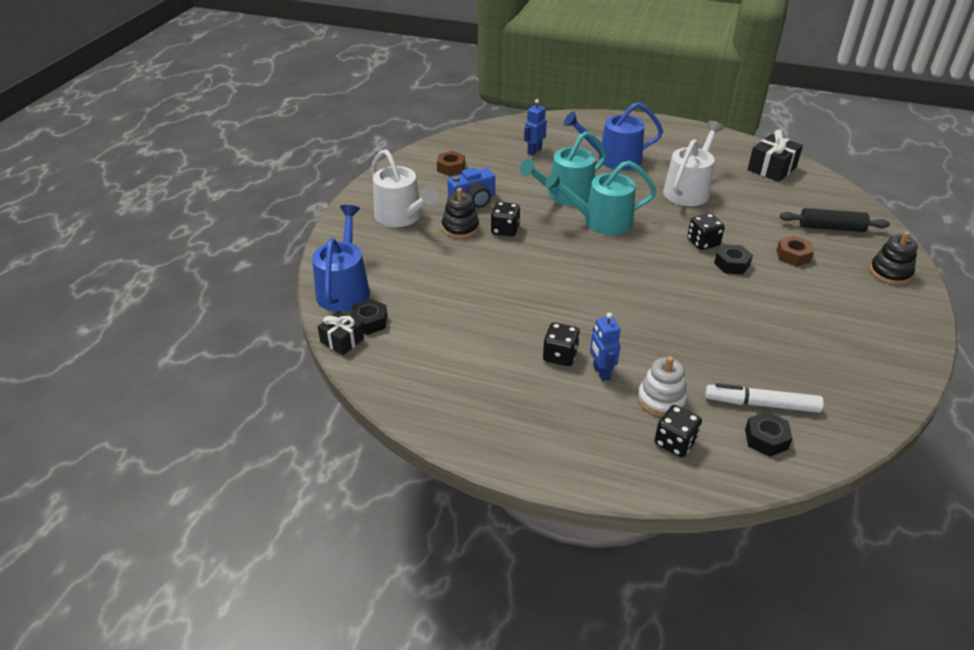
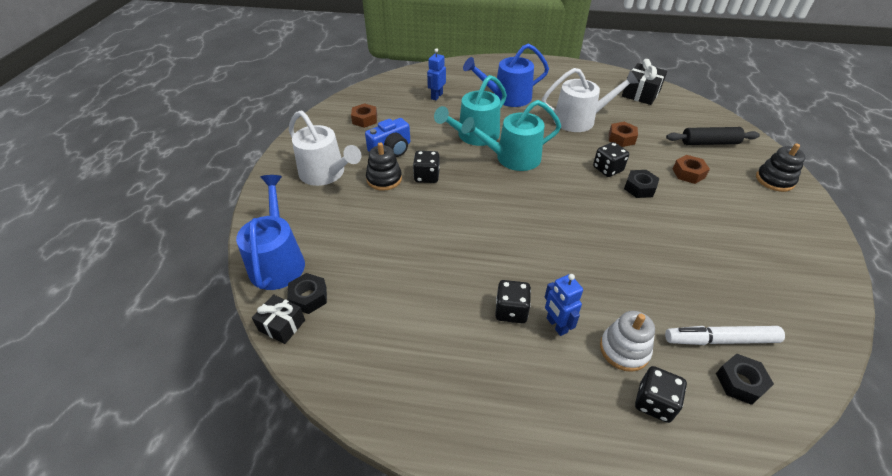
camera: 10 degrees left, 5 degrees up
(688, 190) = (579, 120): white watering can -> white watering can turned 60 degrees clockwise
(730, 213) = (621, 138): none -> brown nut

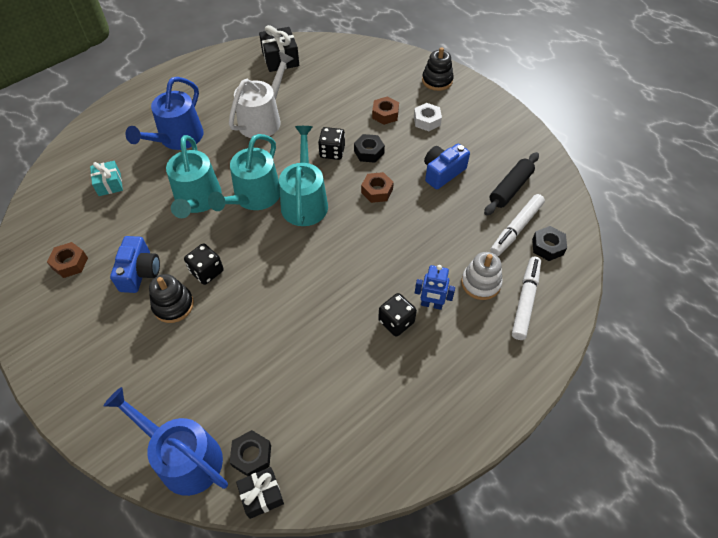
camera: 50 degrees left, 10 degrees up
(325, 173) = (111, 347): white watering can -> none
(436, 96) = (109, 184): blue robot -> turquoise gift
(544, 184) = (304, 201): none -> turquoise watering can
(621, 138) = (312, 115): brown nut -> brown nut (377, 191)
(654, 402) = (525, 300): black dice -> white marker
(693, 245) = (442, 172): none -> blue camera
(709, 143) = (372, 76): black rolling pin -> black rolling pin (510, 189)
(725, 201) = (427, 121): none -> white nut

